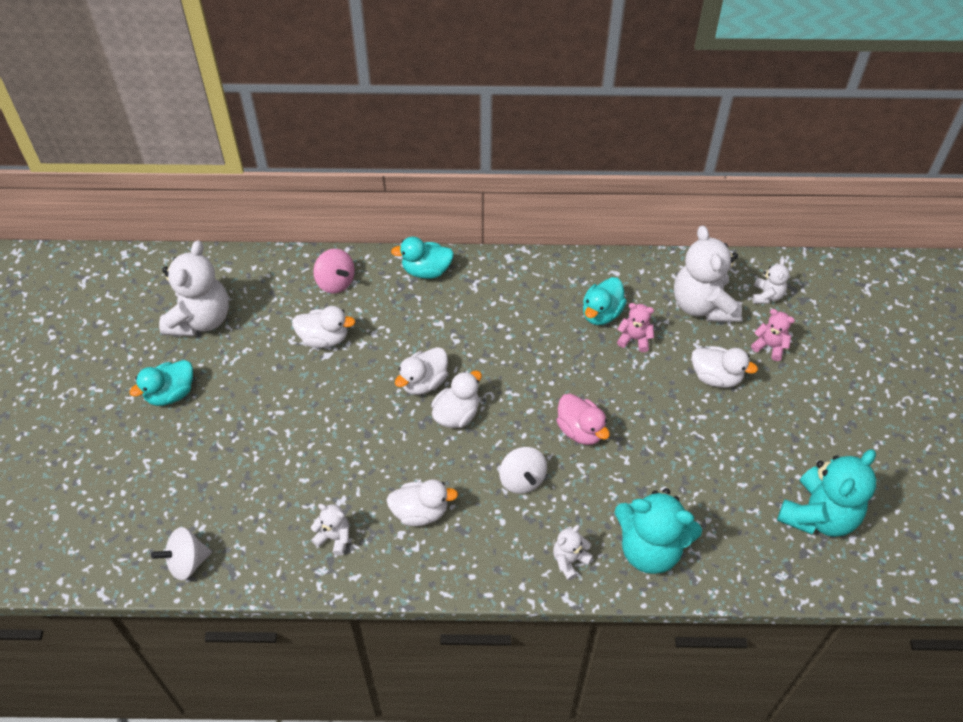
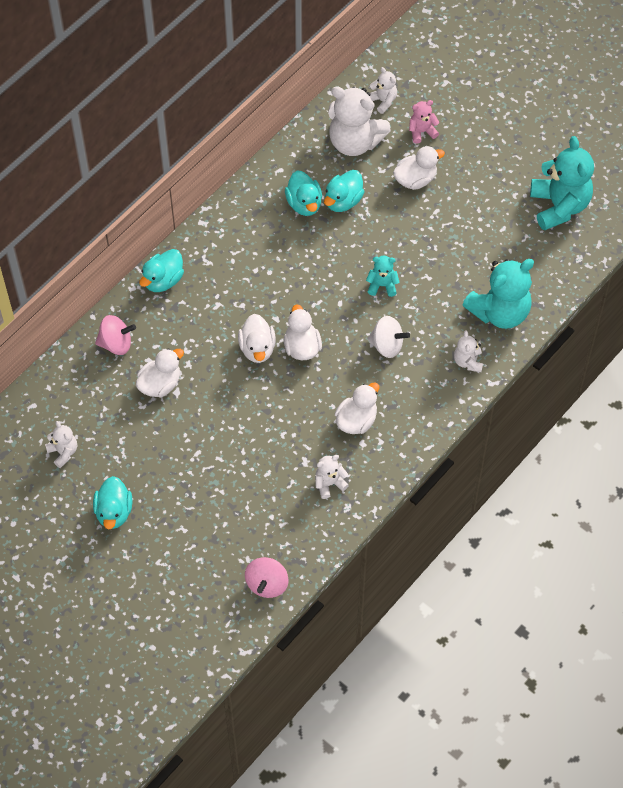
camera: 50 degrees left, 5 degrees up
(187, 562) = (267, 584): white spinning top -> pink spinning top
(200, 319) = (63, 452): white teddy bear -> white teddy bear, size x0.48
(580, 430) = (382, 285): pink duck -> turquoise teddy bear
(634, 339) = (343, 201): pink teddy bear -> turquoise duck

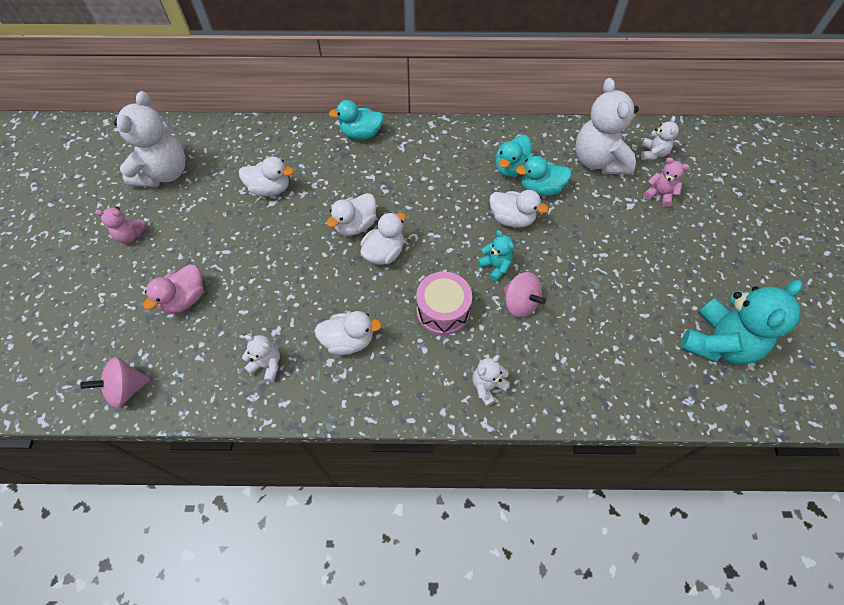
camera: 50 degrees right, 0 degrees up
(63, 452) = (164, 173): white teddy bear -> white teddy bear, size x2.07
(114, 512) = (130, 235): turquoise duck -> pink teddy bear
(116, 344) = (283, 143): pink spinning top -> pink spinning top (520, 303)
(219, 505) = (185, 299): none -> pink duck
(387, 345) = (443, 311): white spinning top -> pink drum
(415, 179) = (614, 220): white duck -> white duck (512, 219)
(499, 312) = (563, 375): turquoise teddy bear -> none

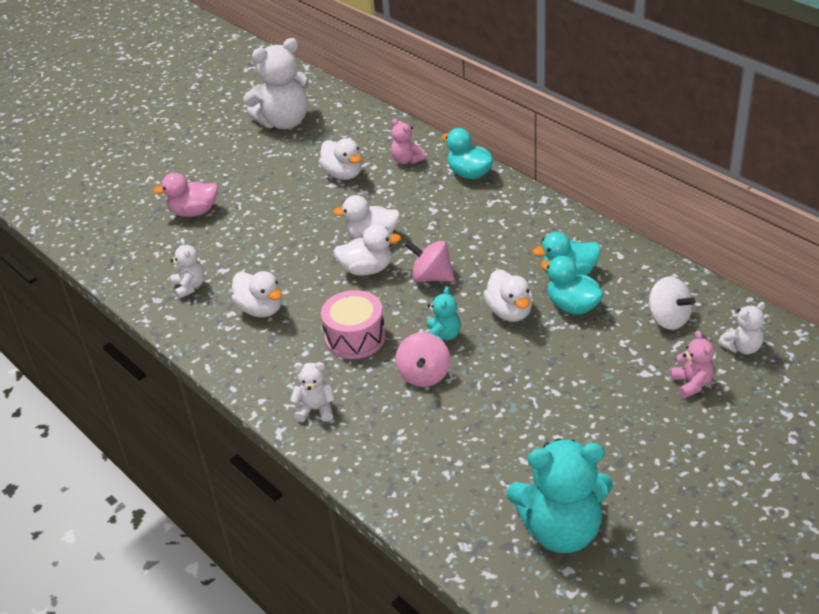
camera: 50 degrees right, 20 degrees down
(126, 389) = (95, 242): pink spinning top -> pink spinning top (431, 277)
(130, 235) = (212, 151): pink teddy bear -> pink teddy bear (407, 160)
(598, 161) = (668, 319): white teddy bear -> white spinning top

